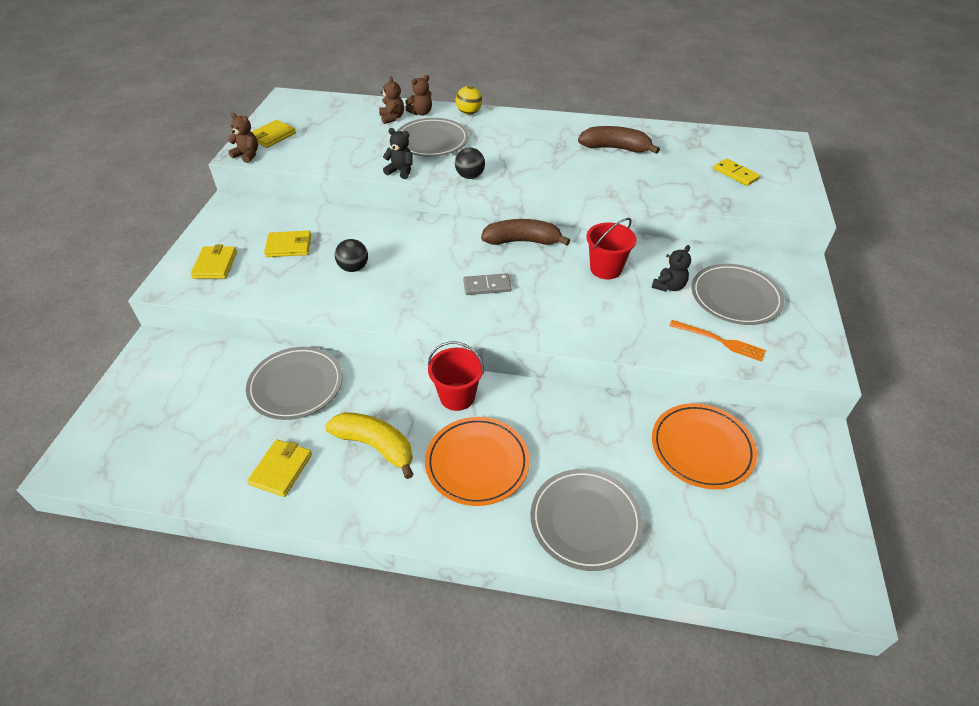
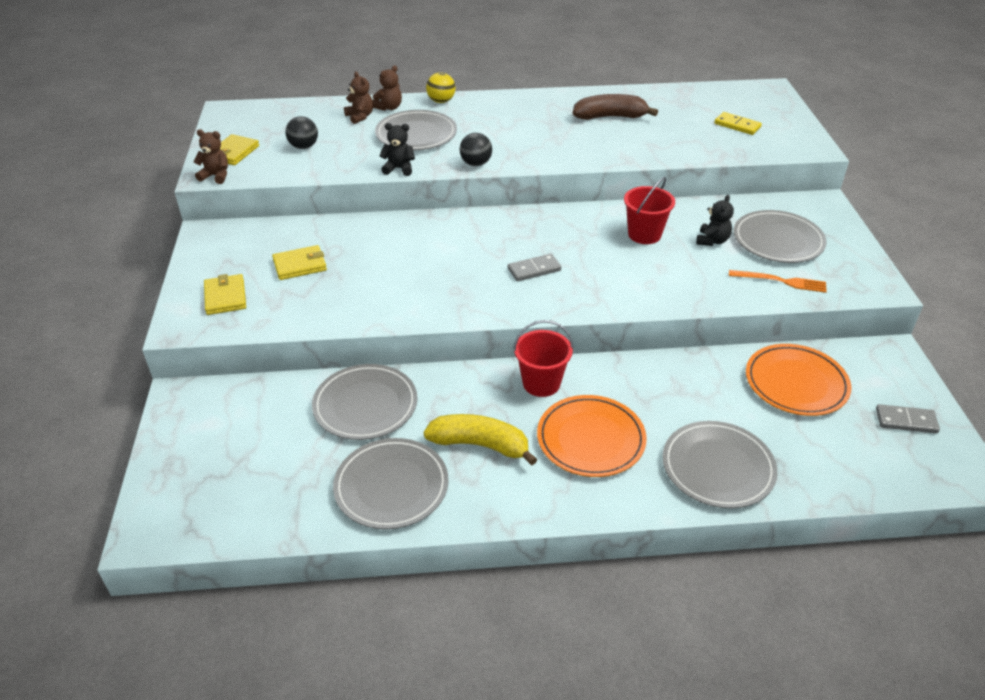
camera: 15 degrees left, 5 degrees down
(281, 469) = (391, 486): yellow wallet -> grey plate
(353, 268) = (384, 275): black ball -> black ball (304, 147)
(522, 241) = (549, 221): brown banana -> none
(801, 514) = (906, 421): none -> grey domino

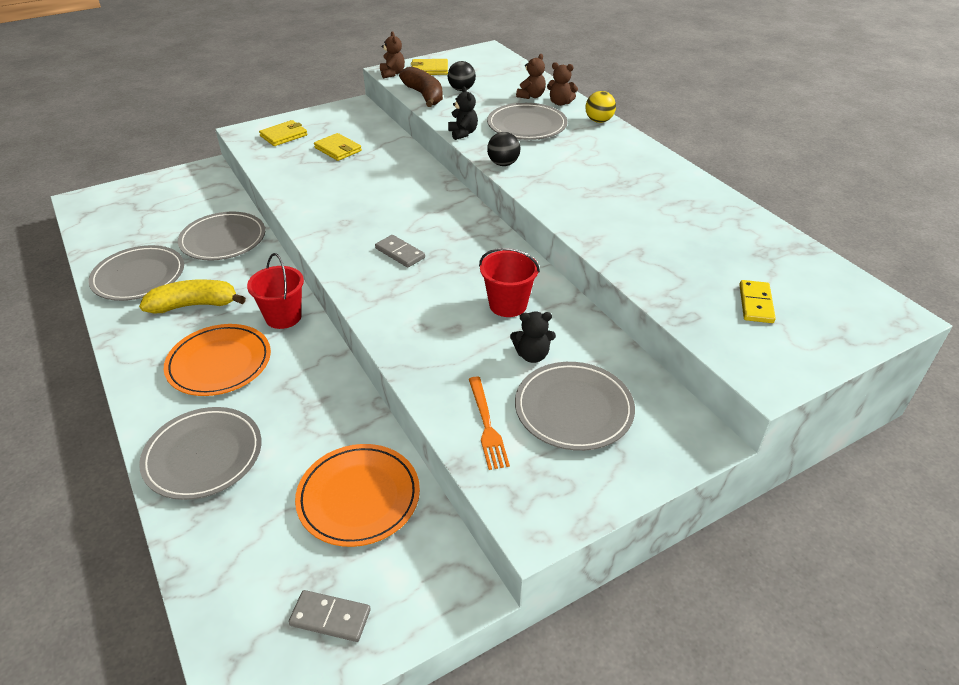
camera: 65 degrees right, 0 degrees up
(480, 445) = (195, 305): yellow banana -> yellow banana turned 90 degrees counterclockwise
(610, 117) = (673, 213): brown banana -> brown banana (424, 95)
(906, 421) = (330, 617): grey domino -> grey domino turned 60 degrees counterclockwise

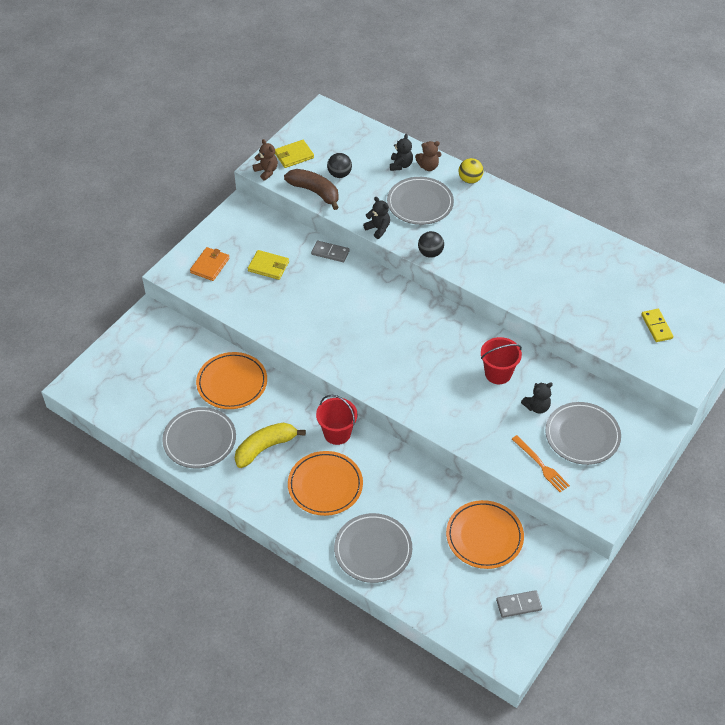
camera: 25 degrees left, 10 degrees up
(223, 240) = (232, 383): grey plate -> orange plate
(284, 135) = (210, 265): yellow wallet -> orange wallet
(400, 253) = (397, 356): grey domino -> grey domino (330, 253)
(531, 96) = (400, 165): brown teddy bear -> black teddy bear

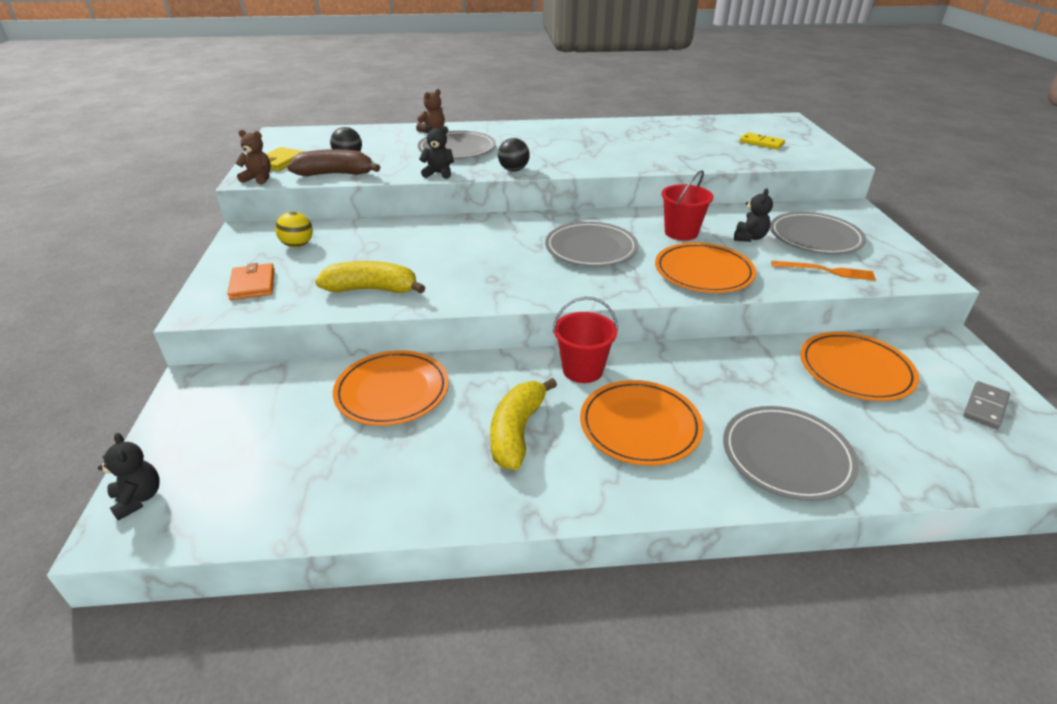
camera: 40 degrees left, 15 degrees down
(199, 440) = (414, 476): grey plate -> grey plate (591, 248)
(265, 309) = (372, 289): none -> yellow banana
(268, 266) = (334, 257): yellow wallet -> none
(330, 253) = (396, 224): grey domino -> none
(400, 165) = (405, 137): black teddy bear -> black teddy bear (138, 498)
(463, 416) = (703, 272): none -> orange plate
(470, 180) = (482, 127): yellow ball -> yellow ball (297, 245)

